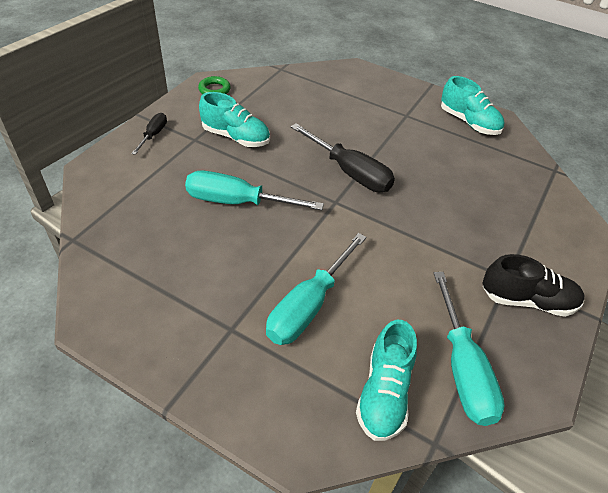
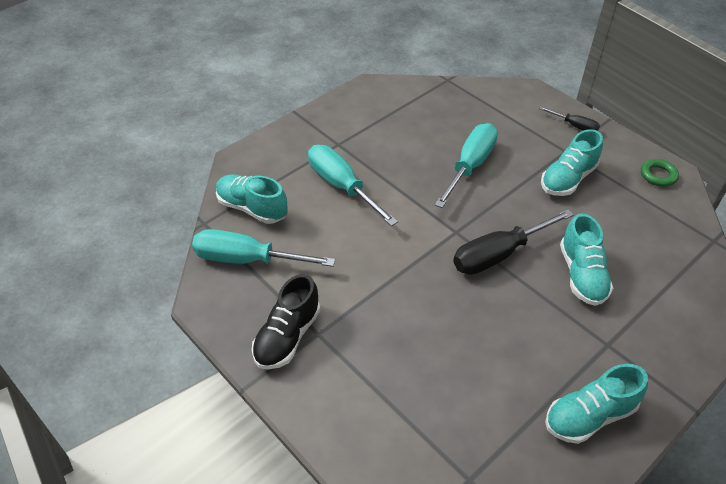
camera: 110 degrees right, 0 degrees up
(348, 127) = (582, 275): none -> turquoise shoe

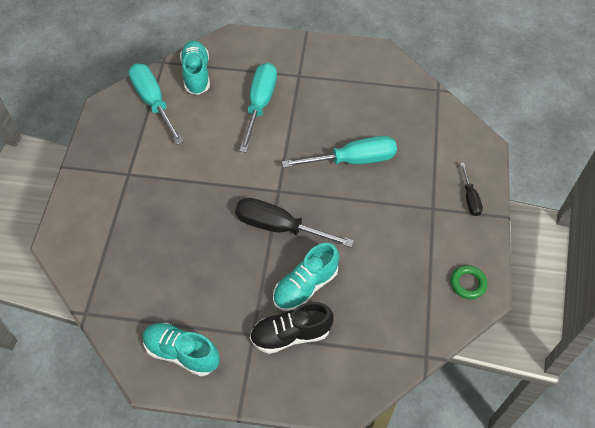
camera: 50 degrees right, 10 degrees up
(287, 336) = (113, 161): black shoe -> black shoe (291, 334)
(568, 179) = (400, 226): turquoise shoe -> none

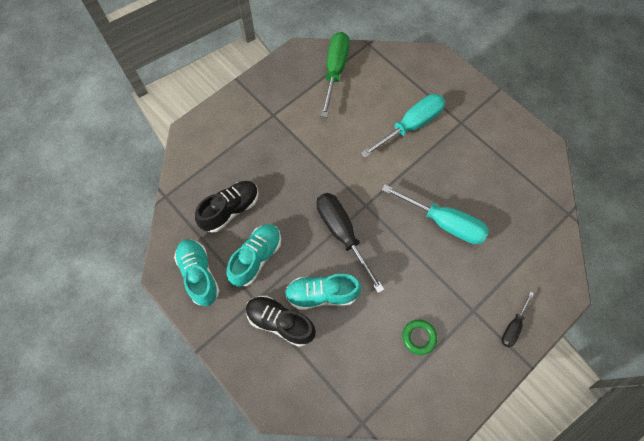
camera: 40 degrees right, 10 degrees up
(153, 102) = (335, 71): turquoise screwdriver -> green screwdriver
(161, 279) = (230, 210): none -> black shoe
(196, 74) = (383, 70): turquoise shoe -> turquoise shoe (256, 257)
(468, 283) = (447, 394): green ring -> green ring (419, 337)

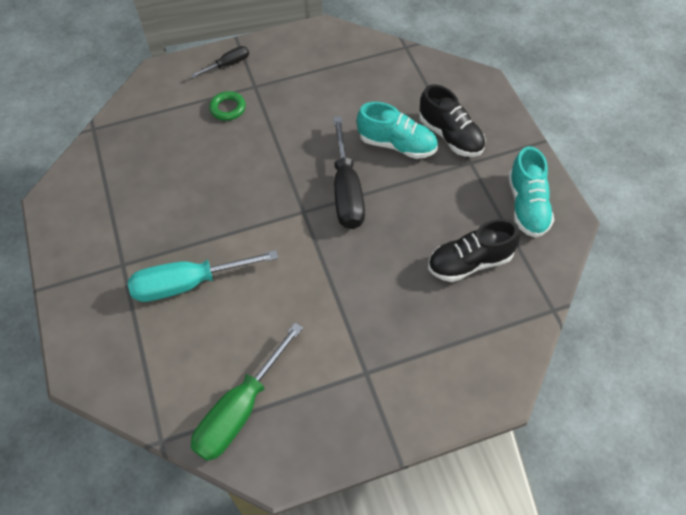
camera: 155 degrees left, 10 degrees down
(256, 257) = (455, 200): turquoise shoe -> none
(419, 337) = (320, 84): green ring -> green ring (228, 108)
(443, 222) = (228, 165): turquoise screwdriver -> none

